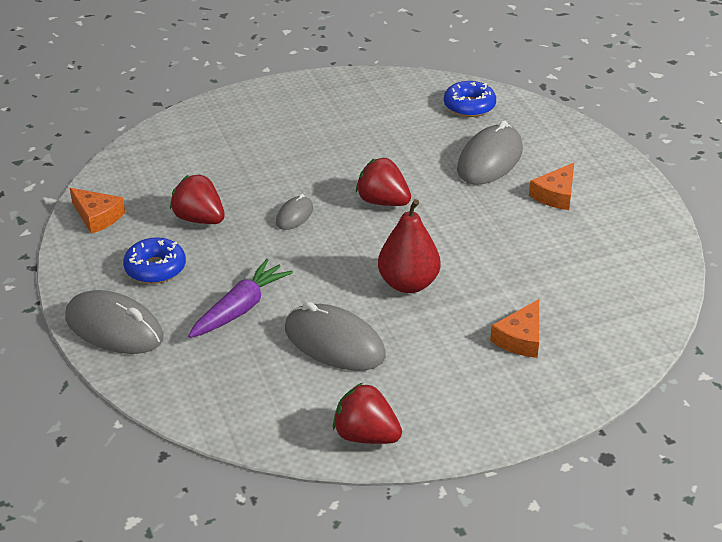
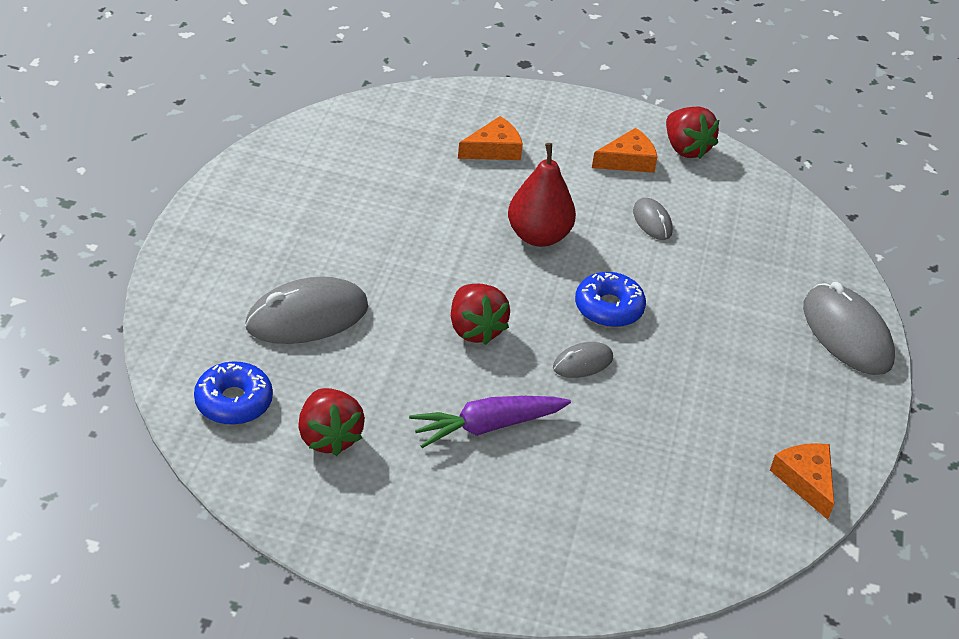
camera: 150 degrees left, 5 degrees up
(155, 268) = (773, 377): blue donut -> blue donut (608, 308)
(199, 219) = (689, 414): red strawberry -> red strawberry (329, 437)
(240, 308) = (714, 292): purple carrot -> purple carrot (487, 426)
(334, 343) = (652, 221): grey mouse -> grey mouse, size x0.52
(556, 195) = (296, 244): orange cheese -> orange cheese (628, 160)

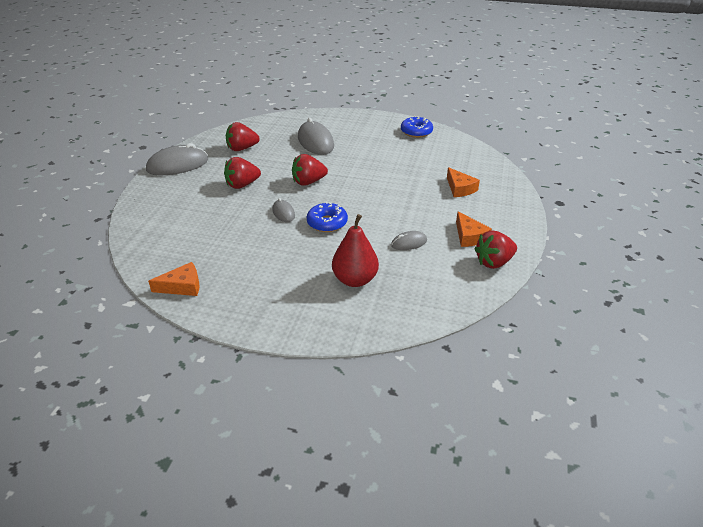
camera: 95 degrees right, 5 degrees down
(234, 401) = (265, 129): blue donut -> blue donut (416, 132)
(487, 426) = (242, 185): purple carrot -> red strawberry
(538, 236) = (385, 201): red pear -> red pear (355, 280)
(846, 334) = (307, 321): grey mouse -> grey mouse (177, 165)

